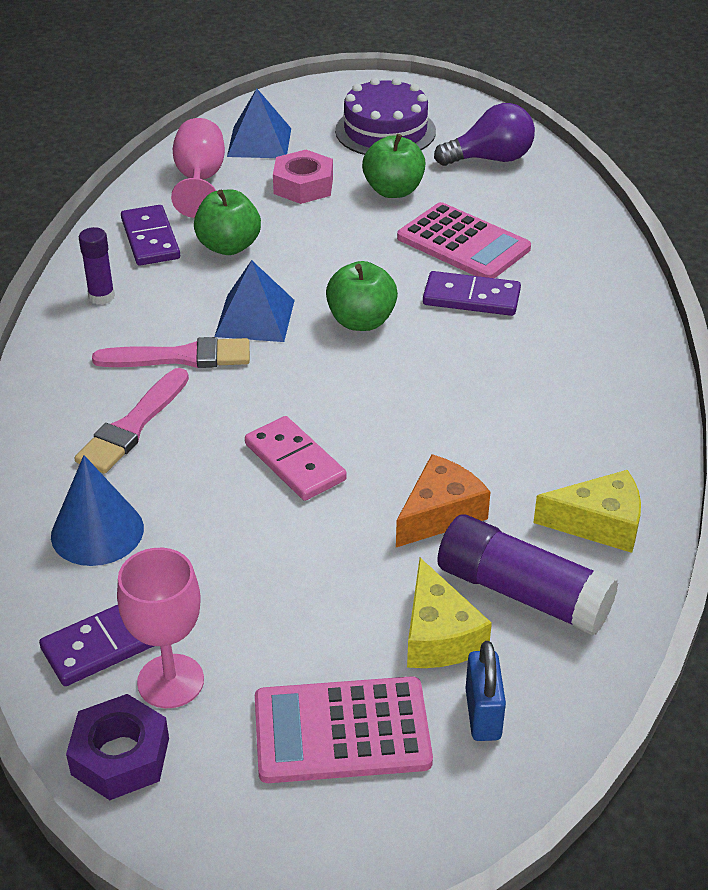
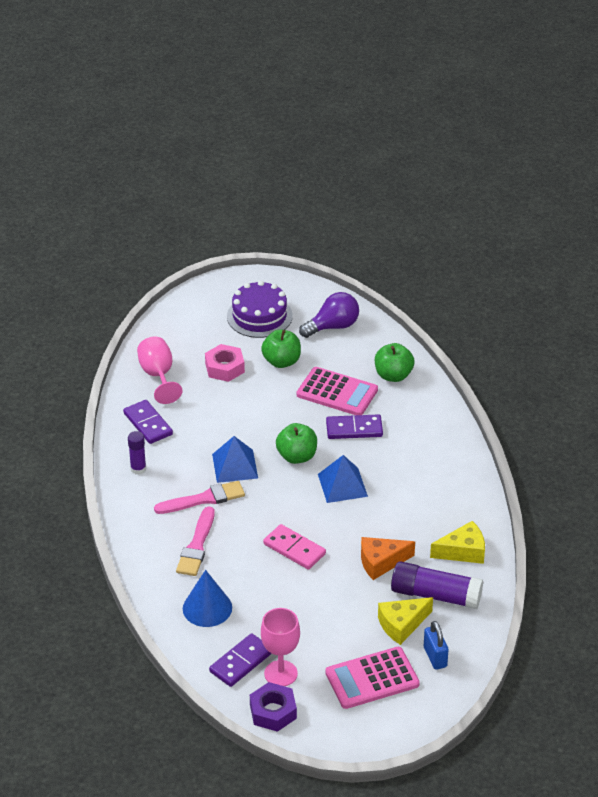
camera: 15 degrees left, 0 degrees up
(228, 246) = (198, 420): green apple -> green apple (393, 375)
(259, 142) = (182, 339): blue pyramid -> blue pyramid (342, 485)
(438, 635) = (402, 625): yellow cheese -> yellow cheese turned 90 degrees clockwise
(440, 513) = (381, 562): orange cheese -> orange cheese turned 135 degrees counterclockwise

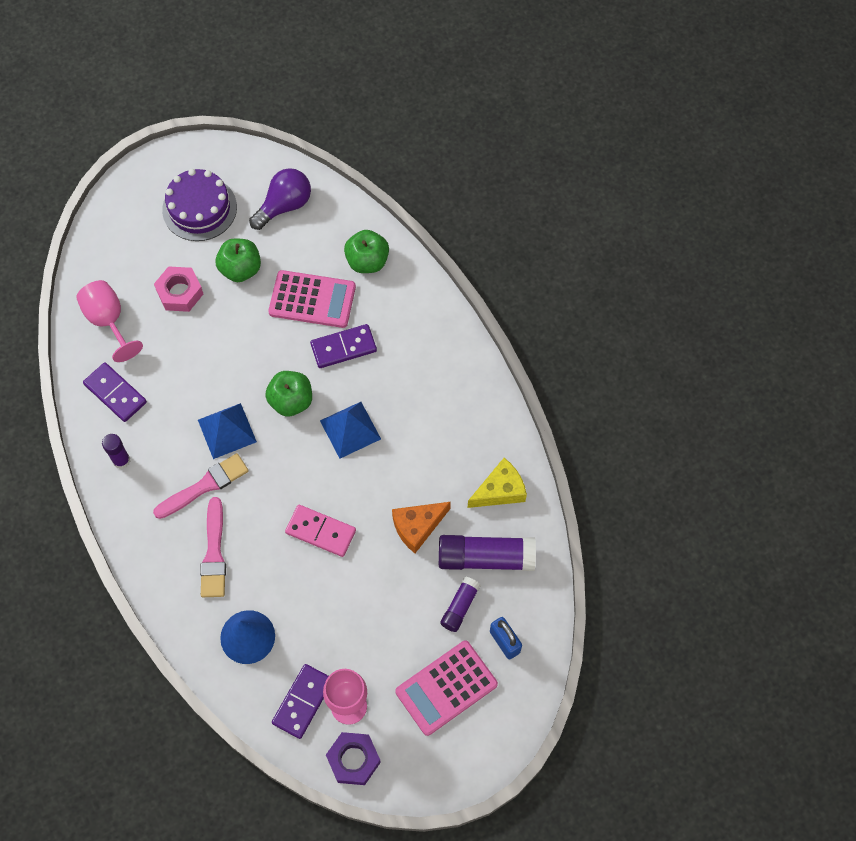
camera: 15 degrees left, 25 degrees up
(402, 625) = (460, 607): yellow cheese -> purple glue stick

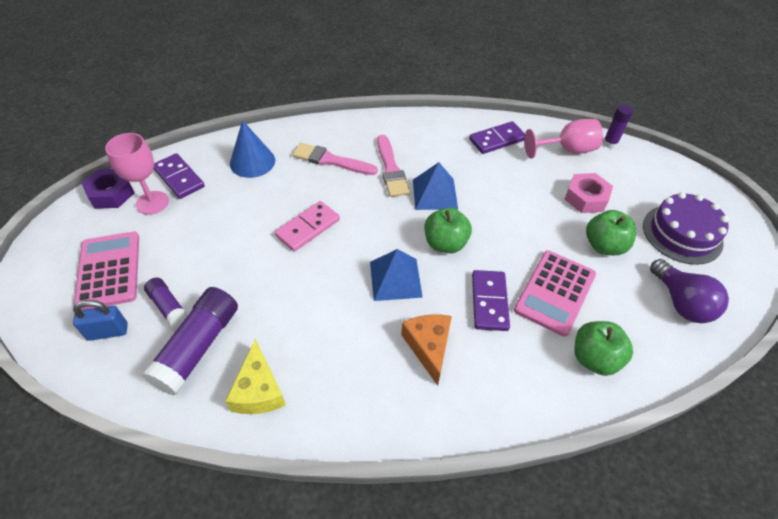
camera: 110 degrees right, 15 degrees down
(121, 460) = (436, 131): purple glue stick -> purple glue stick (610, 143)
(417, 527) = (267, 300): orange cheese -> orange cheese (428, 347)

